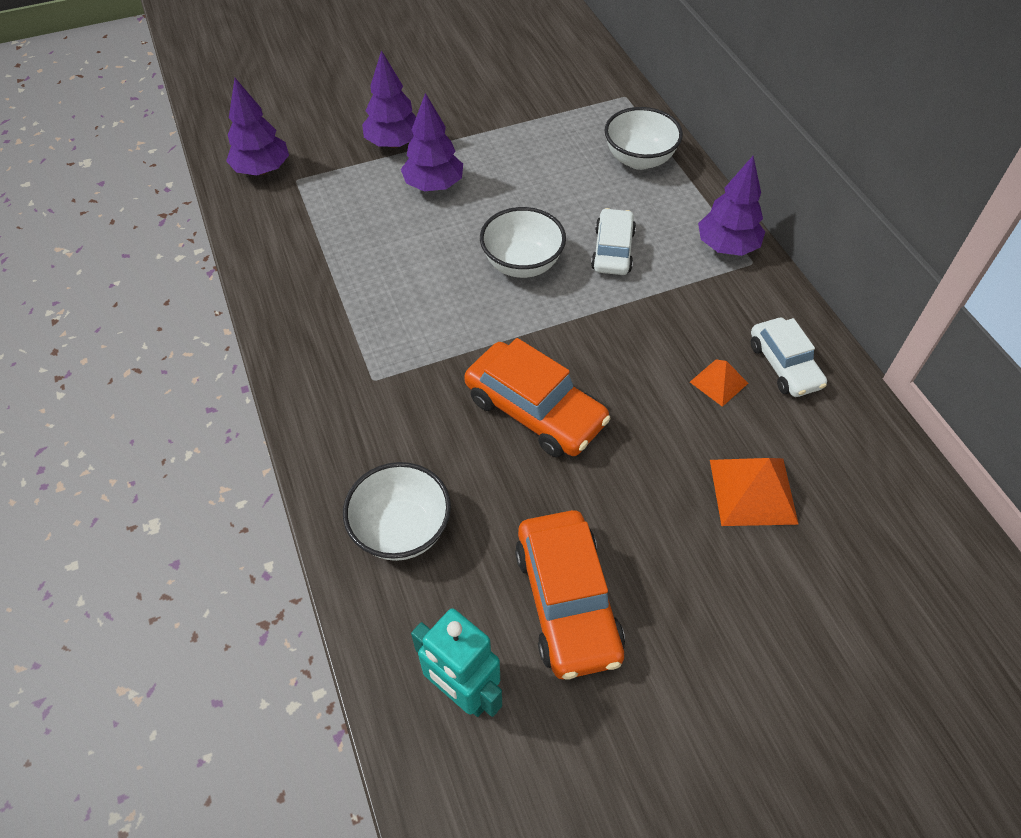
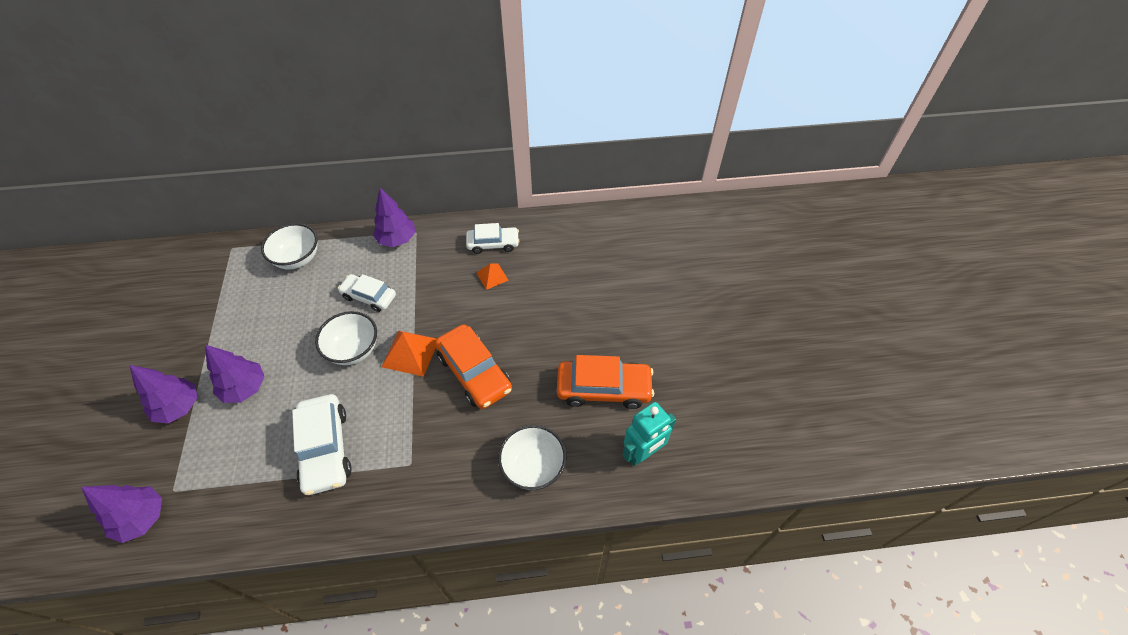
camera: 75 degrees left, 0 degrees up
(374, 287) = (325, 449): none -> white car
(535, 410) = (474, 372): orange car -> orange car turned 90 degrees clockwise
(753, 491) = (565, 285): orange pyramid -> orange pyramid (410, 352)

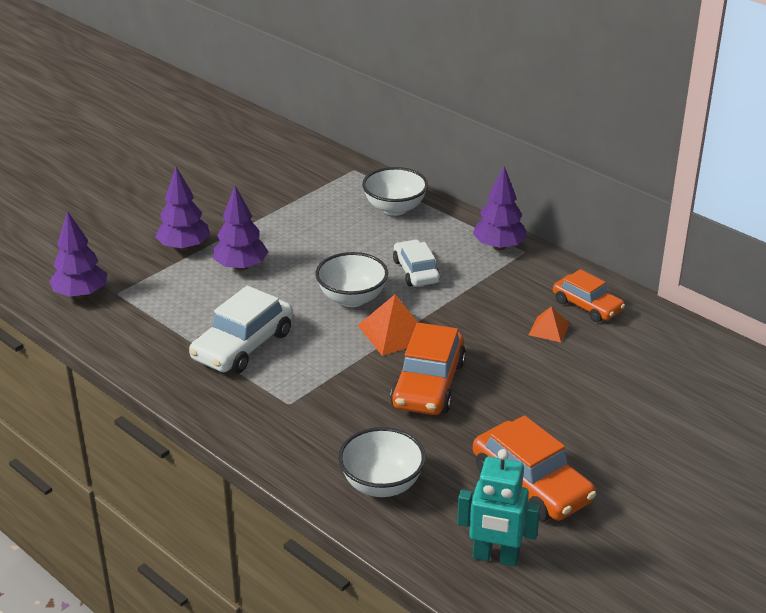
camera: 50 degrees right, 20 degrees down
(493, 244) = (587, 306): white car -> orange car

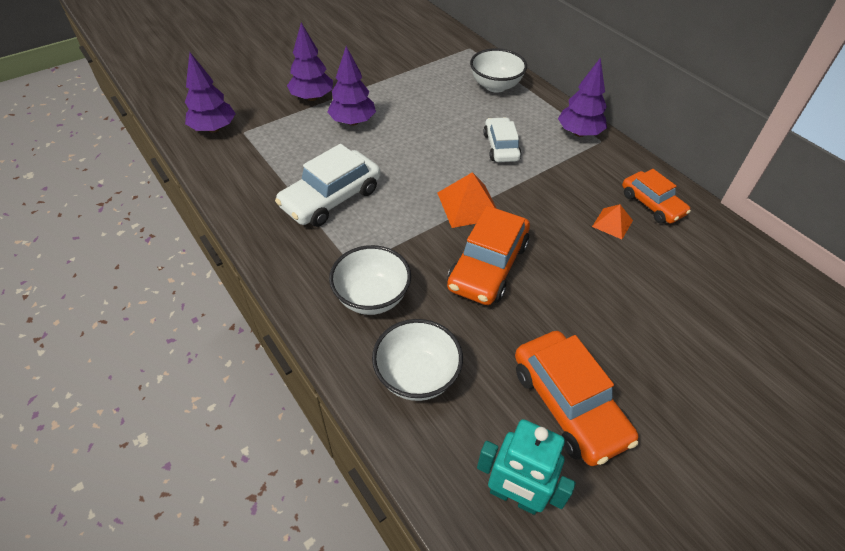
camera: 10 degrees right, 15 degrees up
(352, 298) = (439, 165): white bowl -> white bowl (372, 297)

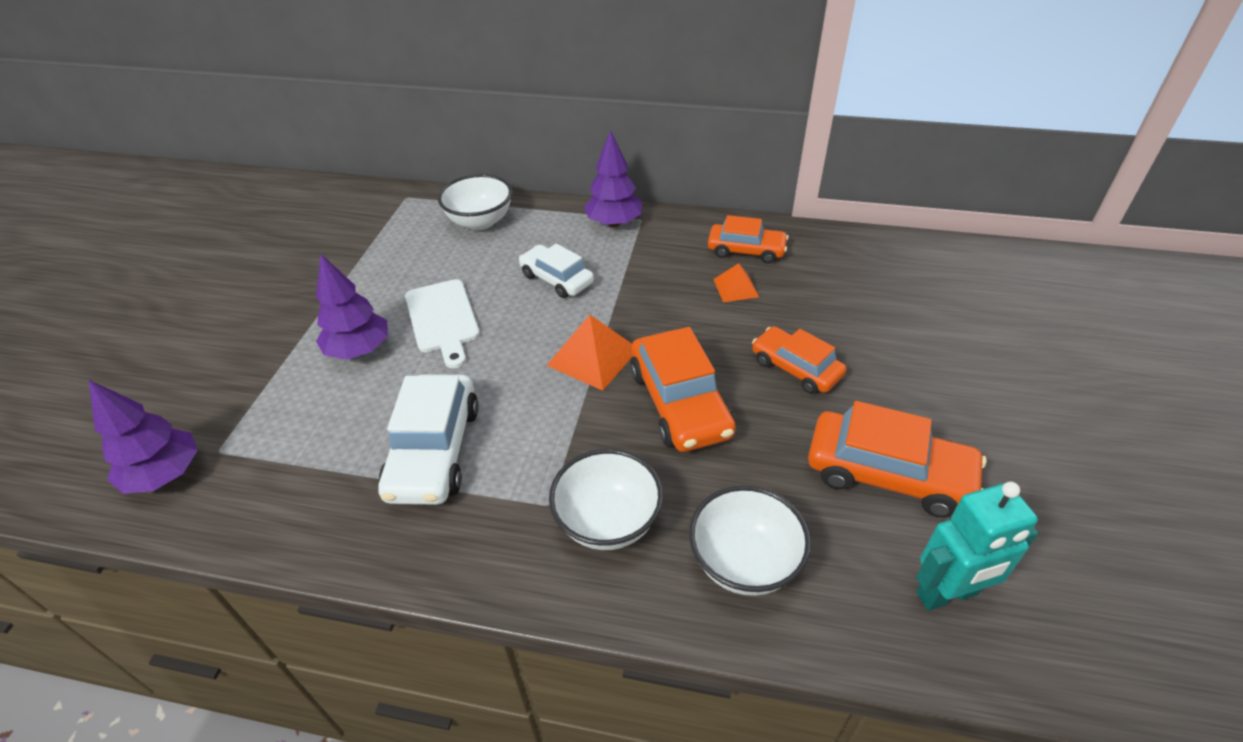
camera: 40 degrees left, 5 degrees down
(312, 98) = (271, 353): purple tree -> none
(411, 131) = (443, 319): none -> white cutting board
(589, 299) = (795, 368): none -> orange car

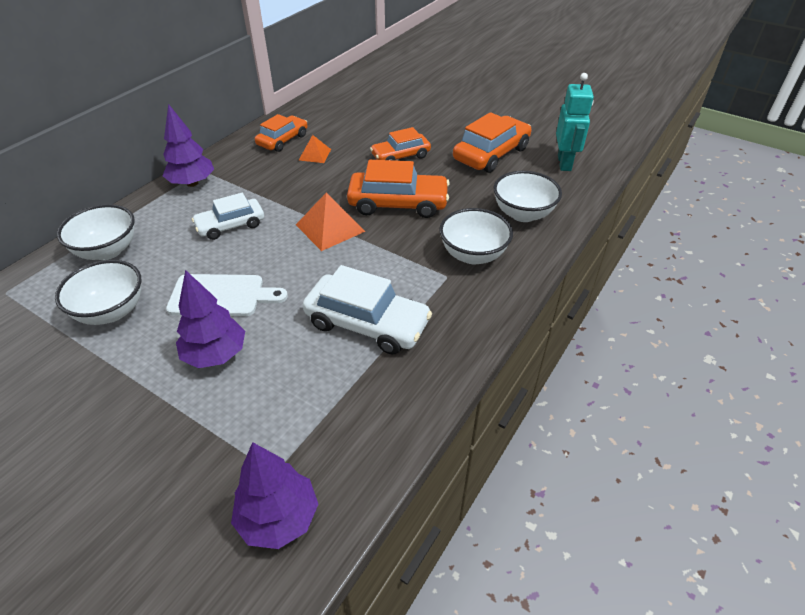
camera: 70 degrees left, 0 degrees up
(399, 262) = (111, 311): none -> white bowl

